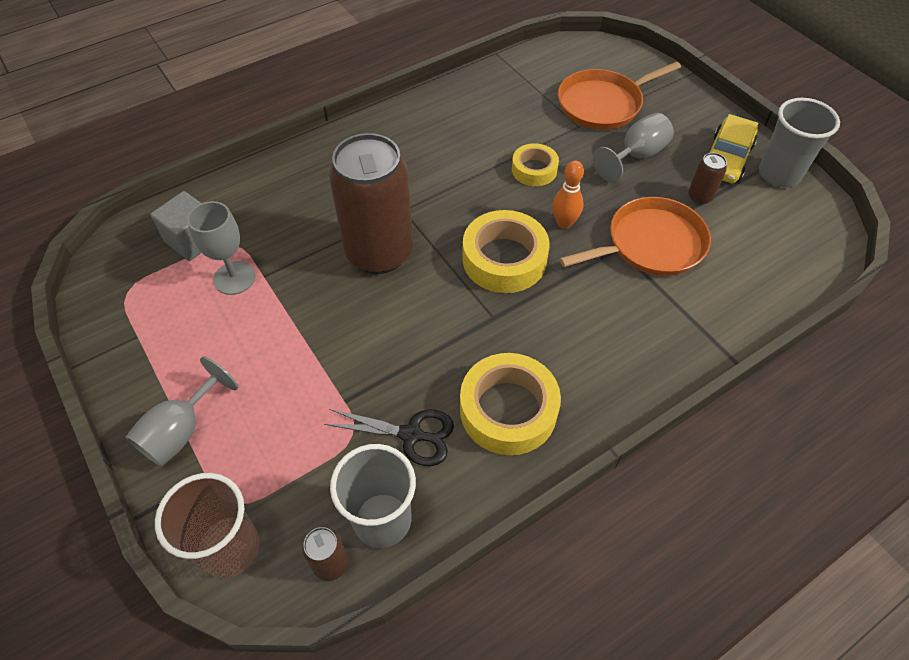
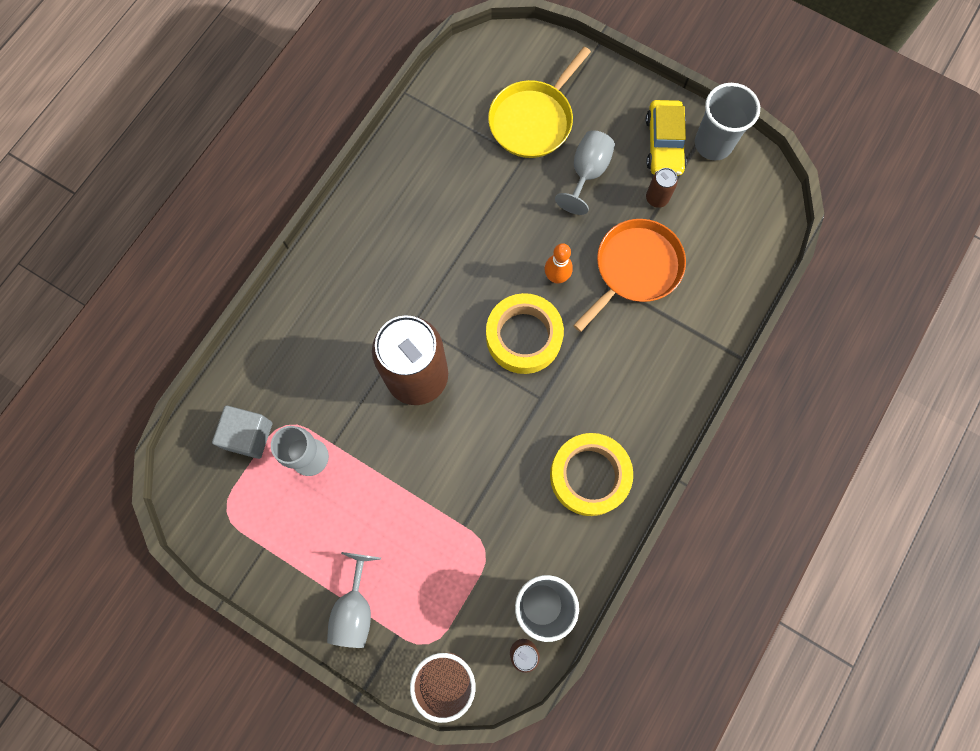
camera: 25 degrees left, 20 degrees up
(411, 435) = (528, 530): black scissors -> none
(534, 170) = (506, 227): yellow tape -> none
(603, 104) = (533, 120): orange pan -> yellow pan

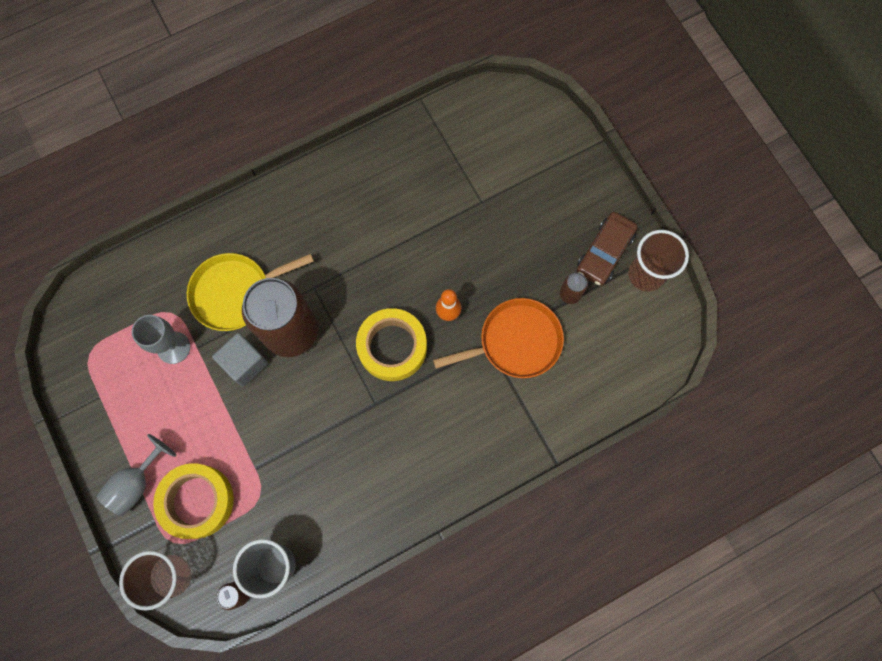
camera: 30 degrees right, 0 degrees up
(249, 435) = (139, 305): grey cube -> grey cube (245, 363)
(533, 120) = (509, 175): yellow pan -> yellow pan (235, 292)
(587, 173) = (525, 242): grey goblet -> none
(589, 476) = (375, 487): yellow tape -> yellow tape (197, 501)
(664, 144) = (604, 252): yellow car -> brown car
(713, 144) = (646, 274): grey cup -> brown cup

